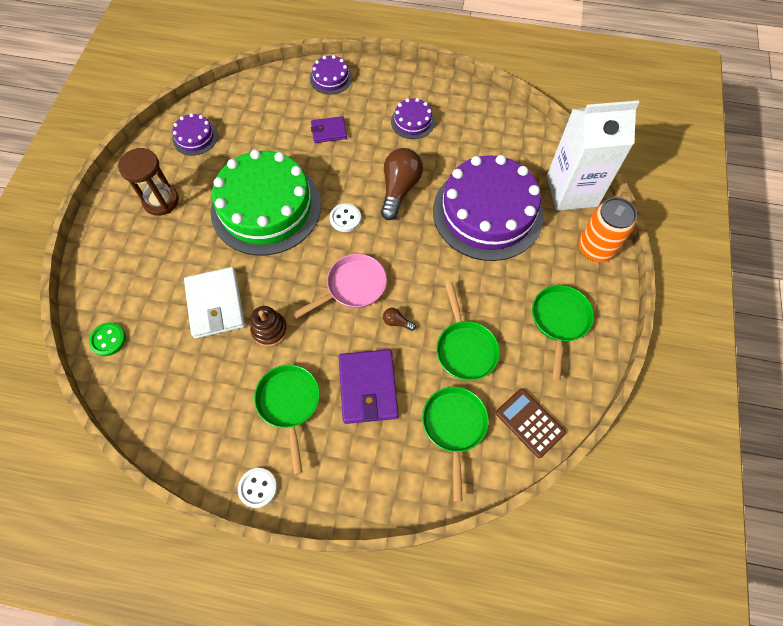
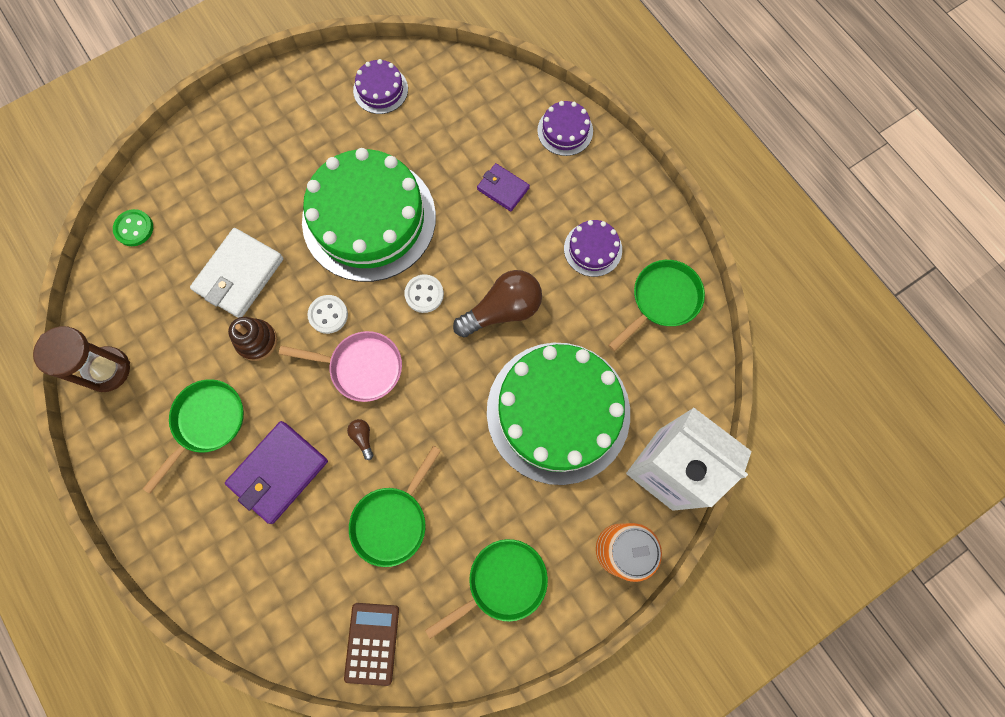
camera: 45 degrees right, 10 degrees up
(161, 201) = (292, 132): brown hourglass -> brown hourglass (107, 370)
(258, 488) = (116, 469): white button -> white button (328, 315)
(454, 427) = (308, 579): green pan -> green pan (662, 300)
(487, 212) = (558, 412): purple cake -> green cake

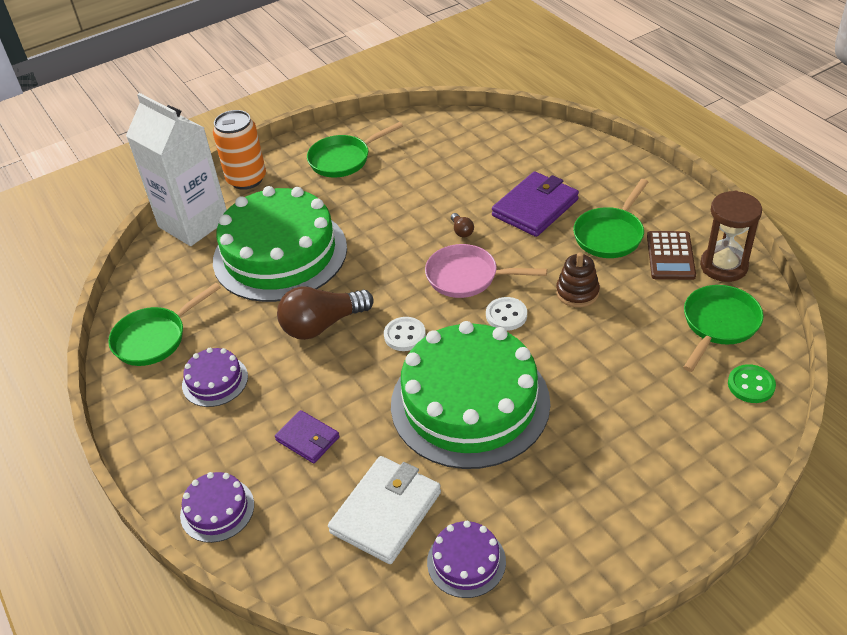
camera: 175 degrees left, 30 degrees down
(239, 275) = (611, 345): white wallet -> white wallet (386, 512)
(372, 643) = (445, 128): brown calculator -> brown calculator (670, 256)
(392, 521) = (432, 185): green pan -> green pan (718, 324)

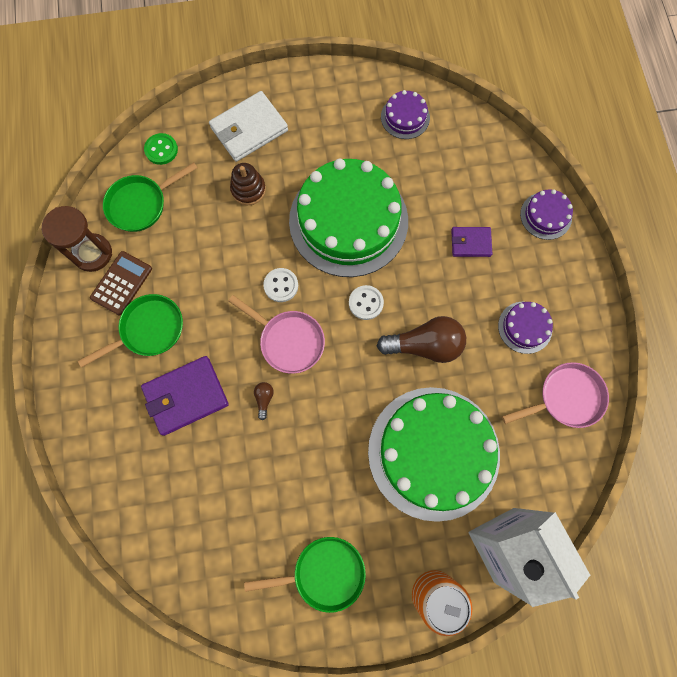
camera: 160 degrees left, 30 degrees up
(154, 338) = (566, 398): green pan -> pink pan
(307, 439) = (470, 243): purple wallet -> purple wallet turned 60 degrees counterclockwise
(386, 512) = (439, 167): white wallet -> white wallet (249, 129)
(577, 292) = (215, 282): brown stacking toy -> brown stacking toy (248, 190)

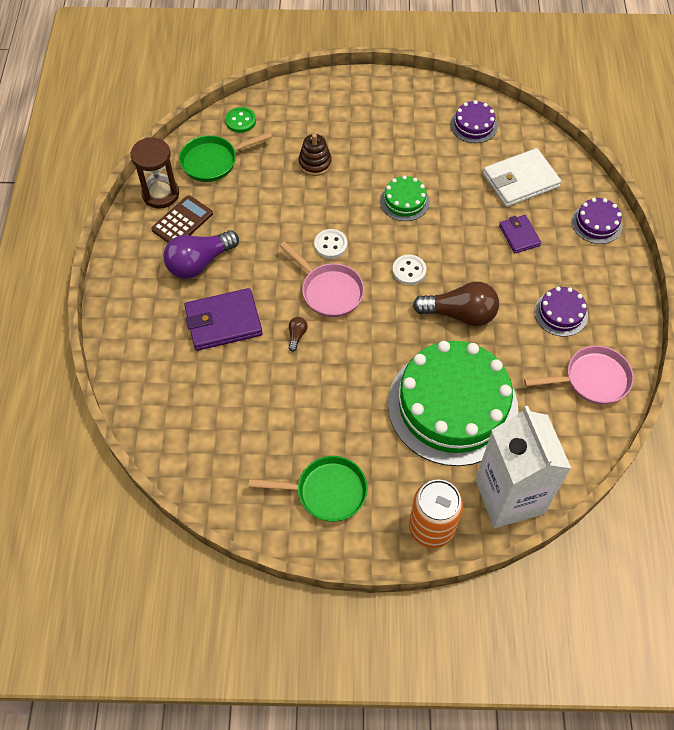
camera: 10 degrees right, 15 degrees down
(148, 330) = (199, 263): green pan -> purple light bulb
(249, 129) = (325, 115): white wallet -> white wallet (520, 180)
(348, 221) = (404, 201): green cake -> green cake, size x0.43
(470, 243) = (519, 235): purple wallet -> purple wallet turned 60 degrees clockwise

